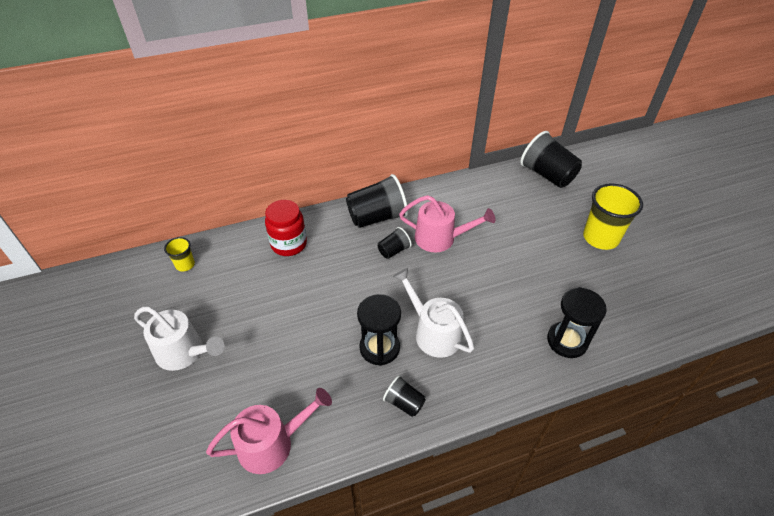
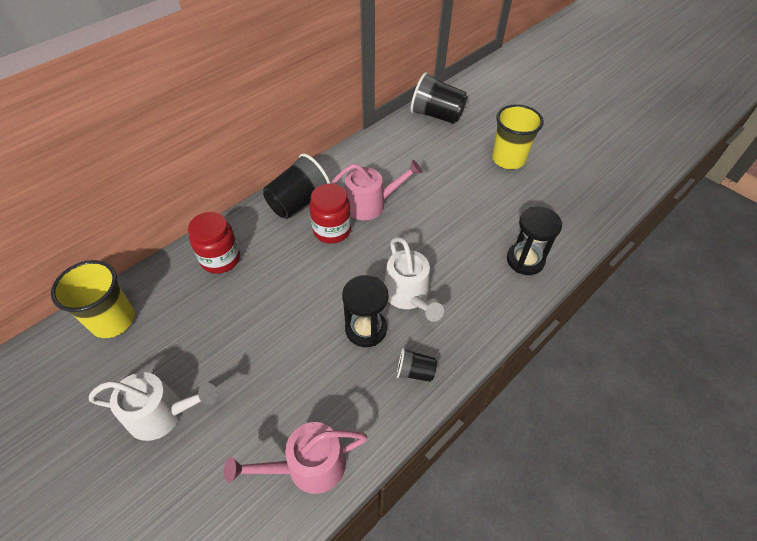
camera: 25 degrees left, 5 degrees up
(185, 265) = (113, 320): yellow cup -> yellow cup, size x1.96
(272, 444) = (308, 466): pink watering can -> pink watering can turned 150 degrees counterclockwise
(394, 250) = (332, 230): black cup -> red jar
(433, 332) = (408, 295): white watering can -> white watering can turned 135 degrees counterclockwise

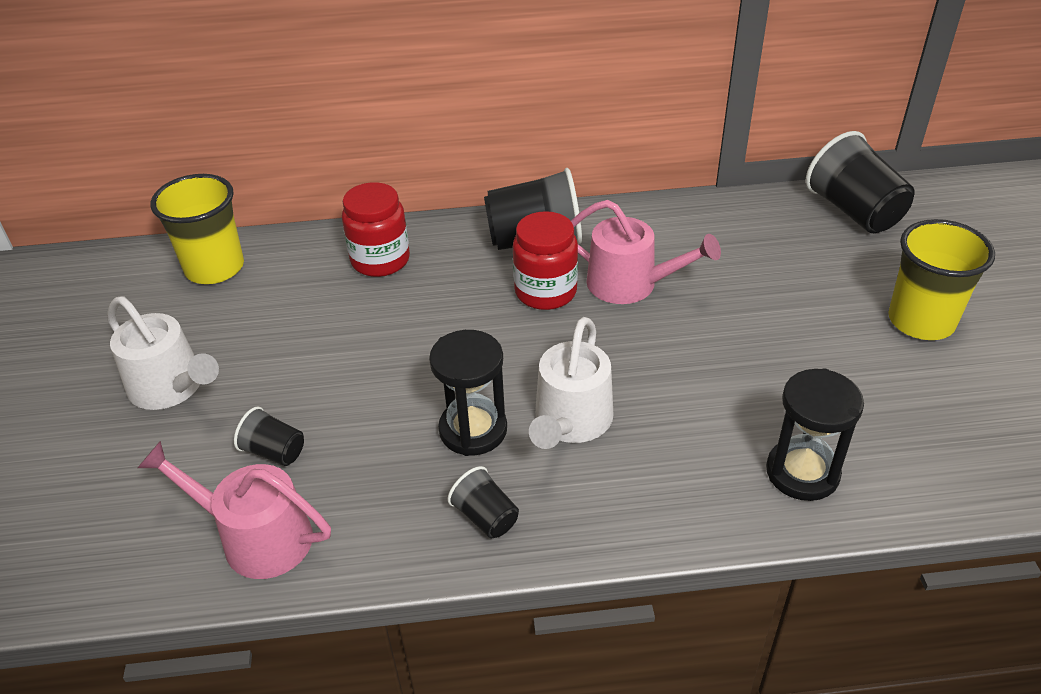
camera: 40 degrees right, 10 degrees down
(269, 411) = (274, 451): none -> black cup

